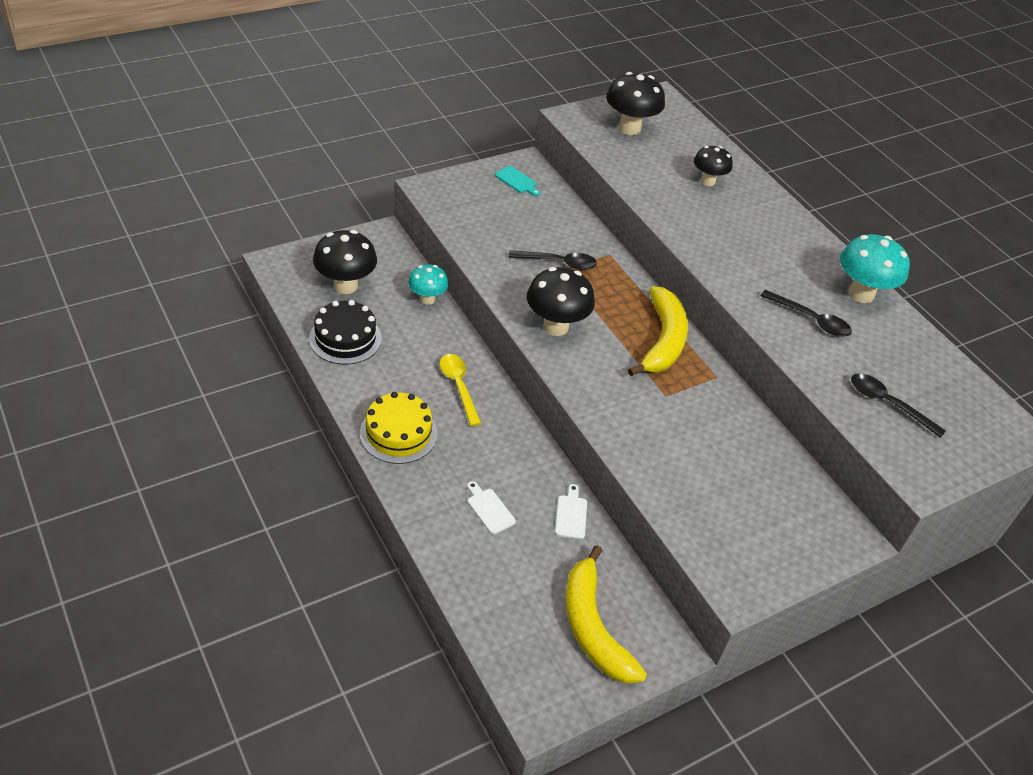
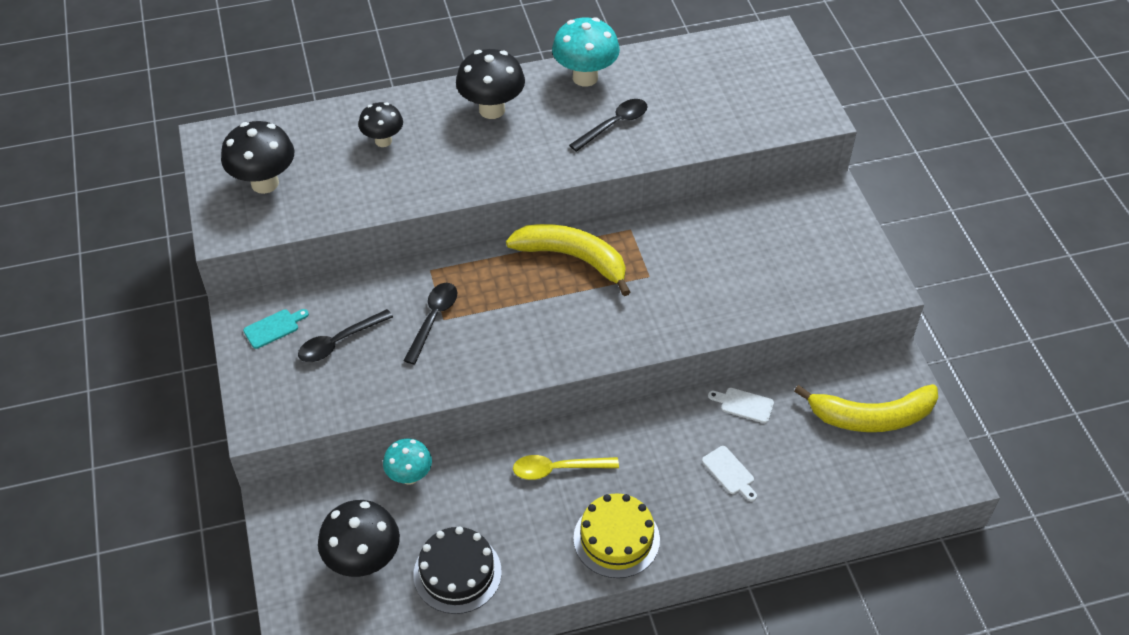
camera: 70 degrees left, 5 degrees up
(489, 509) = (729, 472): white cutting board -> white cutting board turned 105 degrees counterclockwise
(555, 326) = (535, 344): black mushroom -> black mushroom (492, 110)
(887, 403) = (729, 107): black spoon -> black spoon (338, 342)

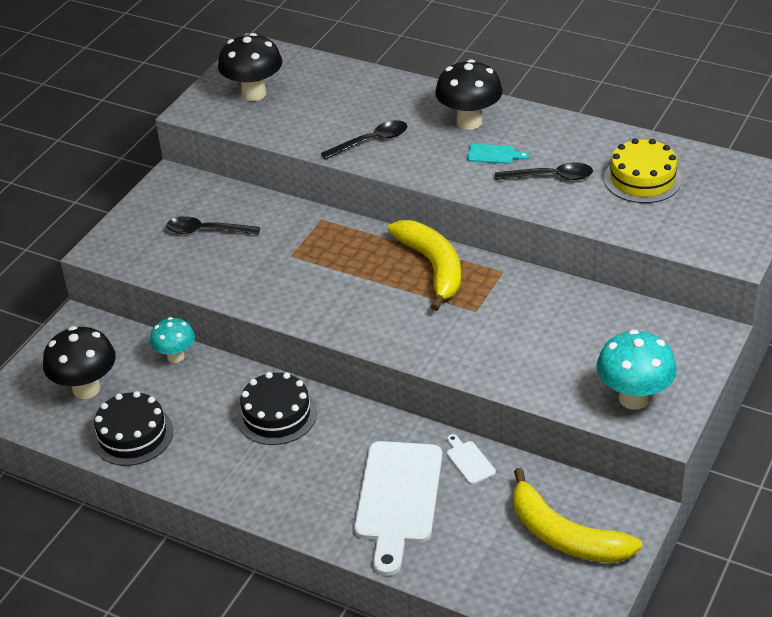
camera: 45 degrees right, 10 degrees down
(274, 328) = (177, 199): turquoise cutting board -> turquoise cutting board (494, 154)
(383, 141) = (365, 105): black mushroom -> none
(433, 319) = (284, 251): black spoon -> black spoon (372, 141)
(557, 469) = (276, 415): yellow spoon -> black cake
(585, 77) = (571, 134): turquoise mushroom -> turquoise mushroom (633, 398)
(616, 539) = (261, 486): yellow cake -> yellow cake (642, 179)
(729, 472) = (398, 499): white cutting board -> white cutting board, size x2.42

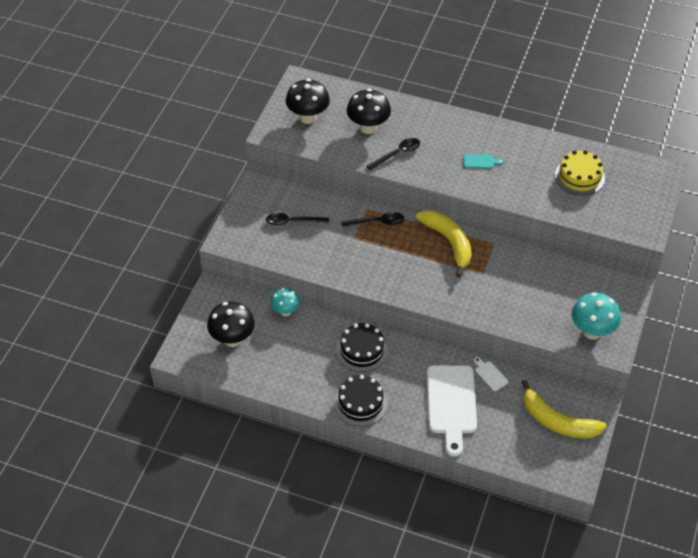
camera: 10 degrees left, 10 degrees up
(132, 435) = (272, 371): black cake -> black cake (360, 403)
(469, 122) = (459, 135): black mushroom -> black mushroom (368, 127)
(551, 177) = (521, 178): black spoon -> black spoon (377, 222)

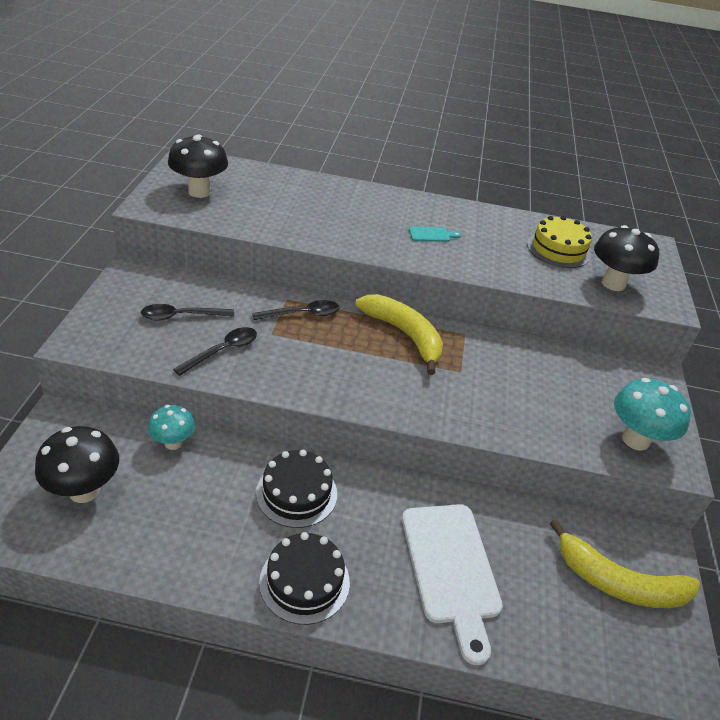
camera: 15 degrees left, 10 degrees down
(368, 127) = (280, 202): black mushroom -> black mushroom (613, 284)
(397, 154) = (323, 227): black spoon -> black spoon (223, 351)
(490, 374) = (496, 516): white cutting board -> none

